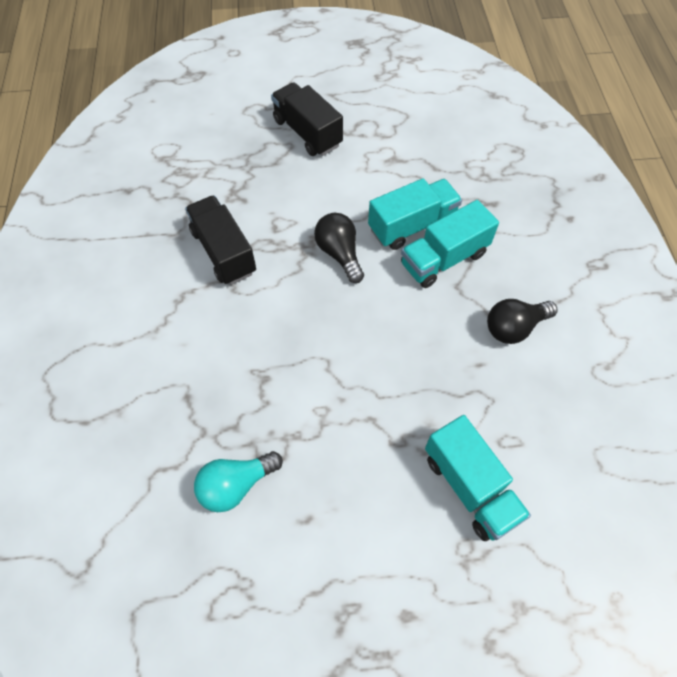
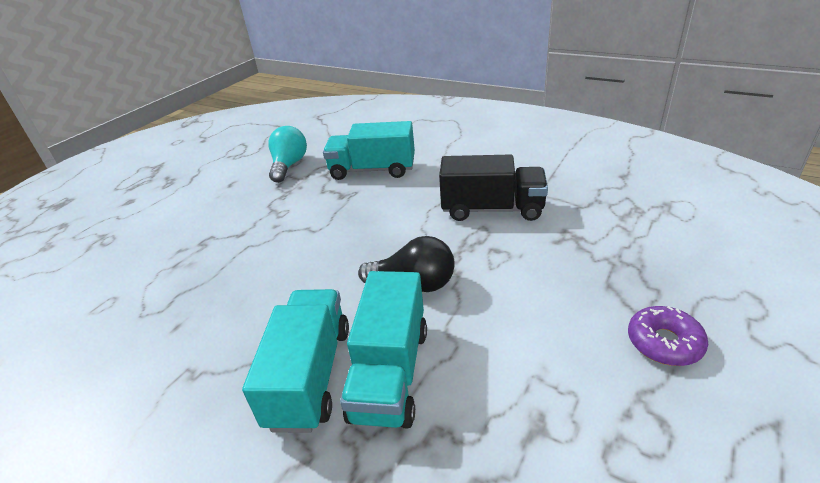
camera: 130 degrees right, 25 degrees down
(307, 133) = (664, 343): black truck -> purple donut
(470, 487) = (124, 261): turquoise truck -> turquoise truck (372, 170)
(514, 328) = (159, 386): black light bulb -> none

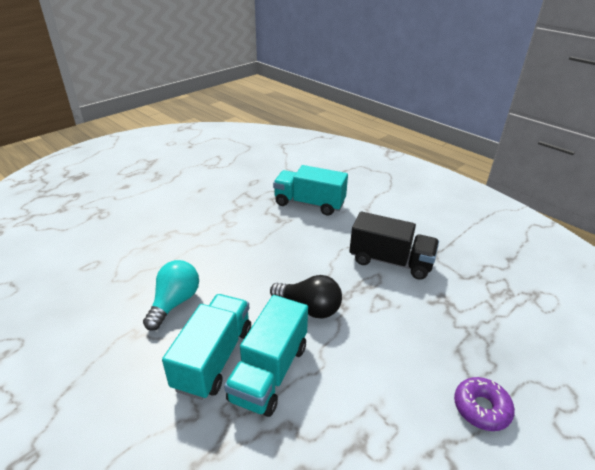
camera: 10 degrees right, 0 degrees up
(289, 165) = (247, 184): turquoise light bulb -> turquoise light bulb (174, 303)

